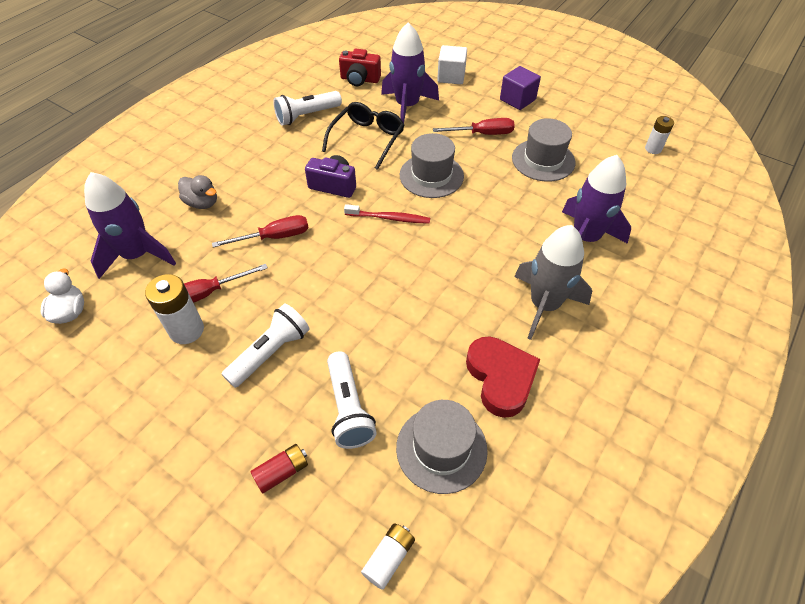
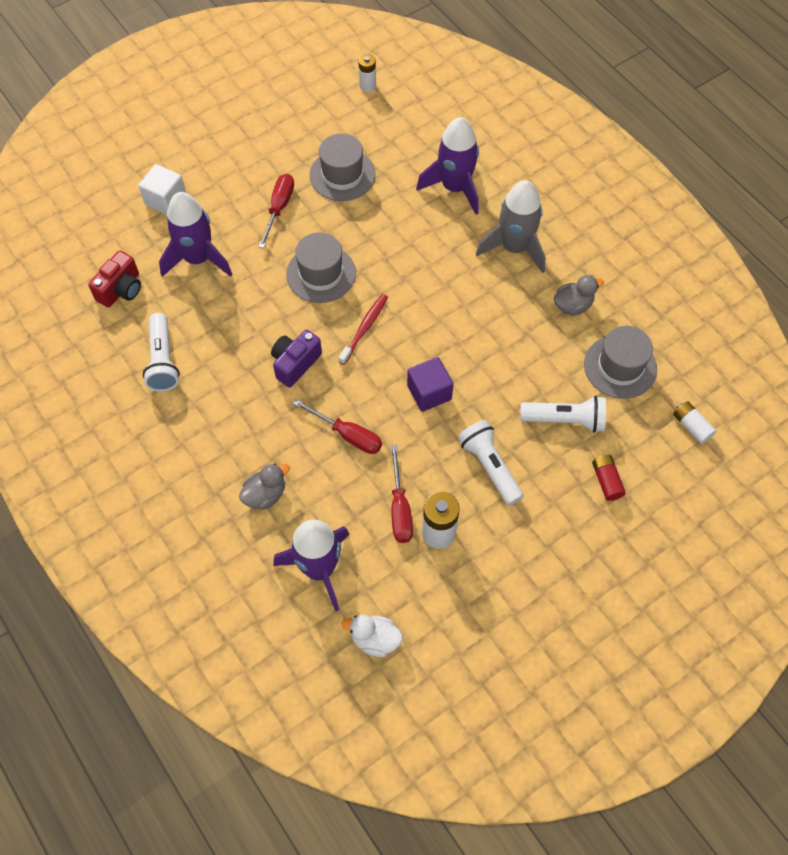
camera: 70 degrees left, 10 degrees up
(274, 237) = (348, 435): red screwdriver -> red screwdriver turned 120 degrees clockwise
(367, 139) = (235, 313): black glasses -> none
(501, 378) = (573, 305): red heart -> grey duck
(517, 100) = (239, 157): purple cube -> purple cube (429, 392)

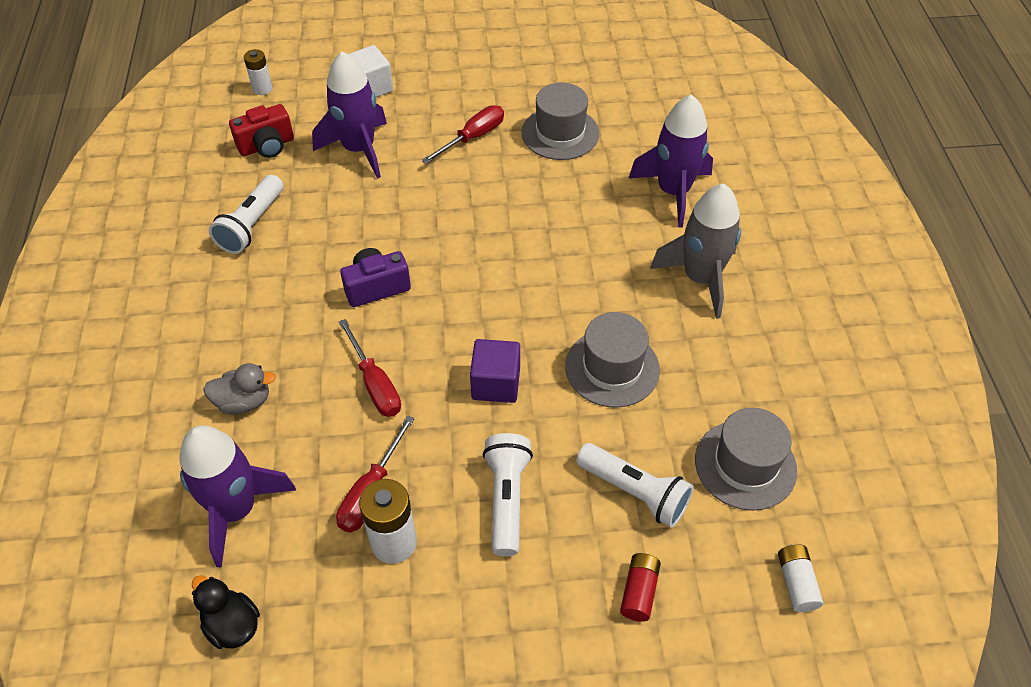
camera: 30 degrees right, 10 degrees down
(321, 274) = (468, 214): grey hat -> grey hat (612, 368)
(364, 328) = (474, 286): red toothbrush -> none
(367, 86) = (646, 65): white battery -> white battery (262, 89)
(375, 639) = (232, 625): white duck -> black duck
(573, 305) = (730, 369): grey duck -> none

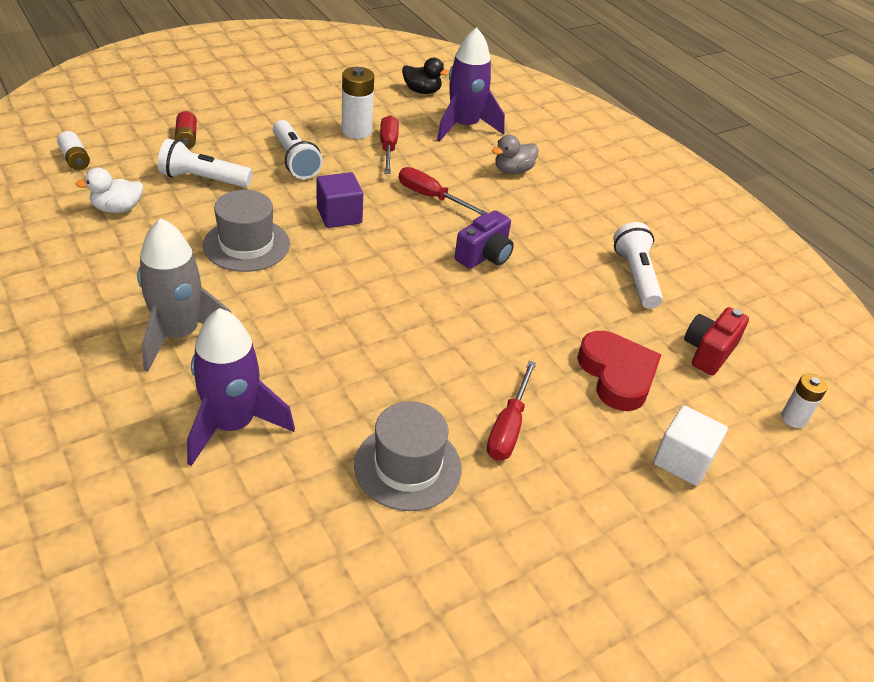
camera: 150 degrees right, 10 degrees down
(359, 149) = (617, 375): purple rocket -> red heart
(745, 465) = (117, 208): grey hat -> white duck

